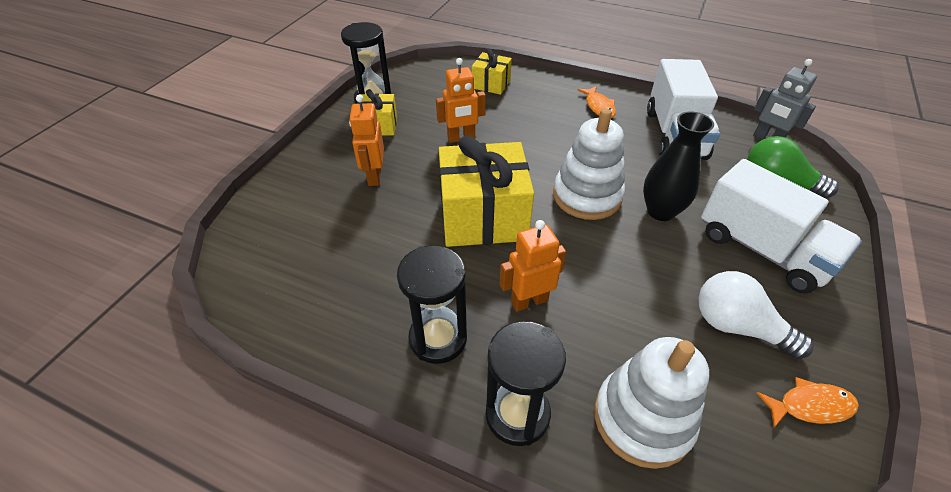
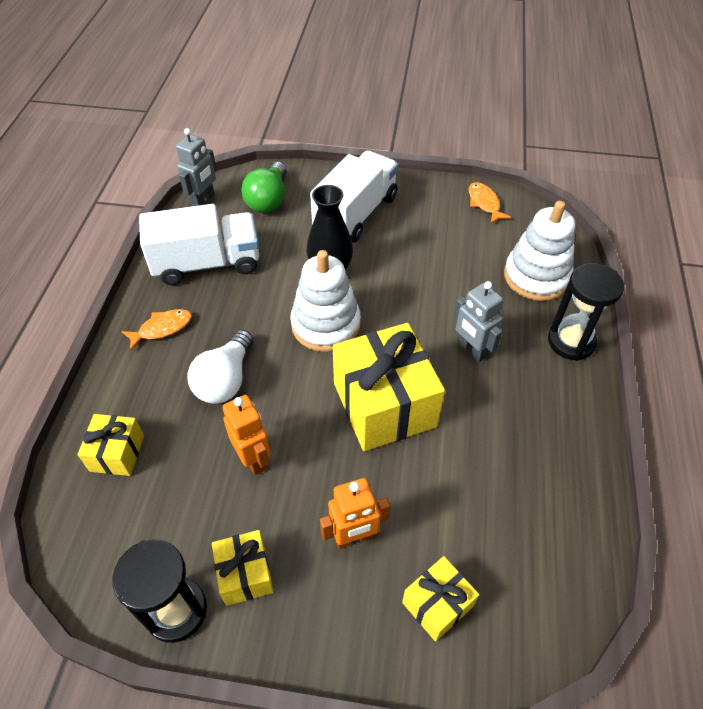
camera: 105 degrees left, 5 degrees up
(300, 208) = (437, 604): none -> yellow gift
(438, 338) = (538, 405): black hourglass -> none
(529, 301) = (471, 350): orange robot -> grey robot
(737, 326) = (438, 231): white light bulb -> white light bulb (225, 380)

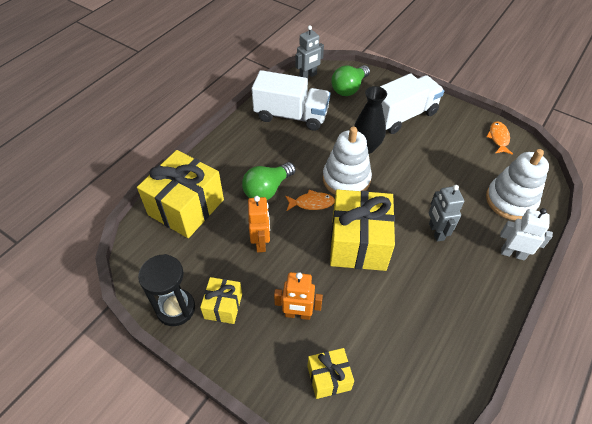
camera: 25 degrees right, 0 degrees up
(117, 453) = (186, 207): yellow gift -> yellow gift, size x1.95
(162, 328) = (245, 145): orange fish -> orange fish (312, 203)
(225, 380) = (267, 189): white light bulb -> green light bulb
(571, 341) = (512, 253): black hourglass -> white robot

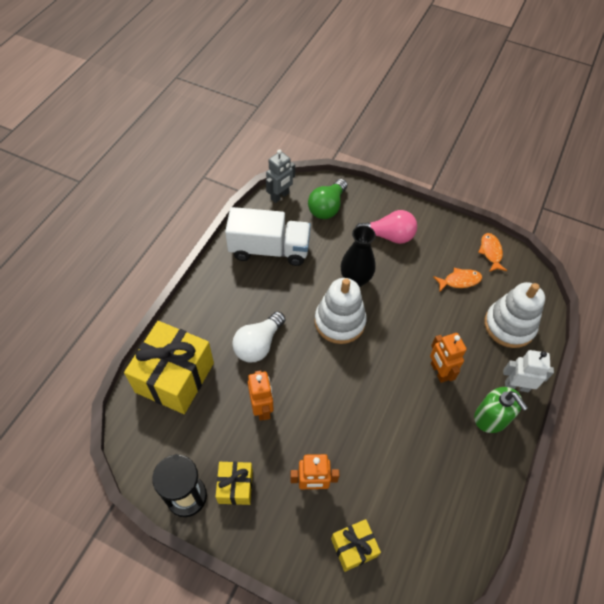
camera: 10 degrees left, 5 degrees up
(267, 189) = (258, 344): green light bulb -> white light bulb
(312, 203) = (308, 355): orange fish -> orange fish (459, 281)
(358, 243) = (362, 395): yellow gift -> none
(402, 116) = (388, 236): white truck -> pink light bulb
(436, 232) = (439, 371): grey robot -> orange robot
(484, 278) = (491, 417): none -> green soap dispenser

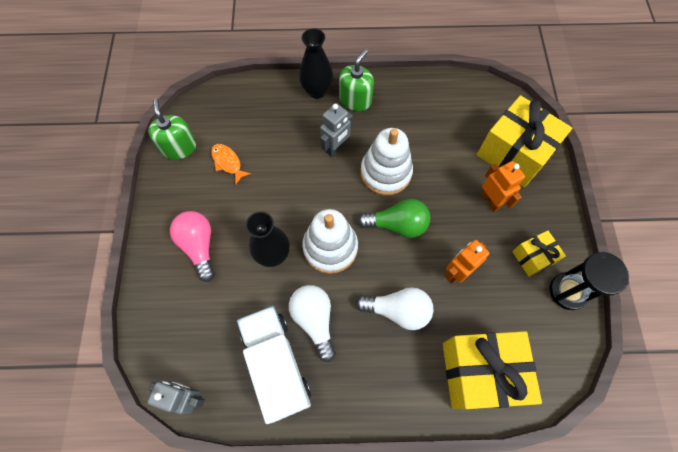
camera: 115 degrees left, 10 degrees up
(286, 285) = (314, 320): none -> white light bulb
(327, 207) = (183, 330): green light bulb -> green light bulb (397, 225)
(353, 547) = (514, 153): yellow gift -> yellow gift, size x1.95
(439, 371) = (336, 148): orange robot -> grey robot
(490, 252) = (179, 147): orange fish -> green soap dispenser
(509, 326) = (259, 111): white stacking toy -> white stacking toy (385, 172)
(516, 386) = (317, 91): white robot -> black vase

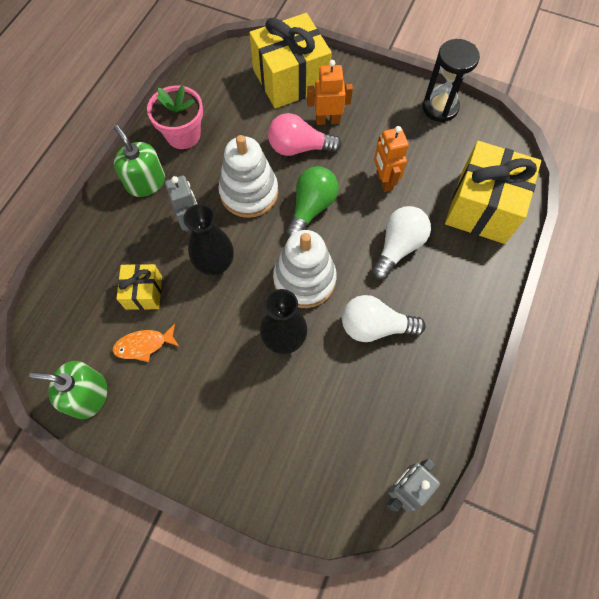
camera: 65 degrees left, 0 degrees up
(199, 246) = (234, 416): pink light bulb -> pink light bulb (299, 148)
(276, 365) = (405, 382): white truck -> none
(317, 91) = (109, 214): black vase -> black vase (215, 265)
(410, 103) = (183, 135): none -> pink flower pot
(533, 257) = (398, 116): yellow gift -> yellow gift (144, 292)

